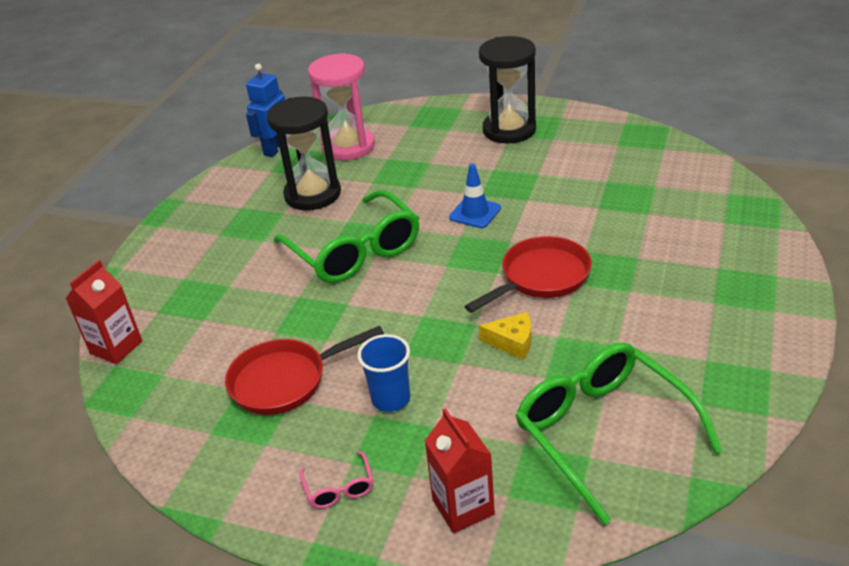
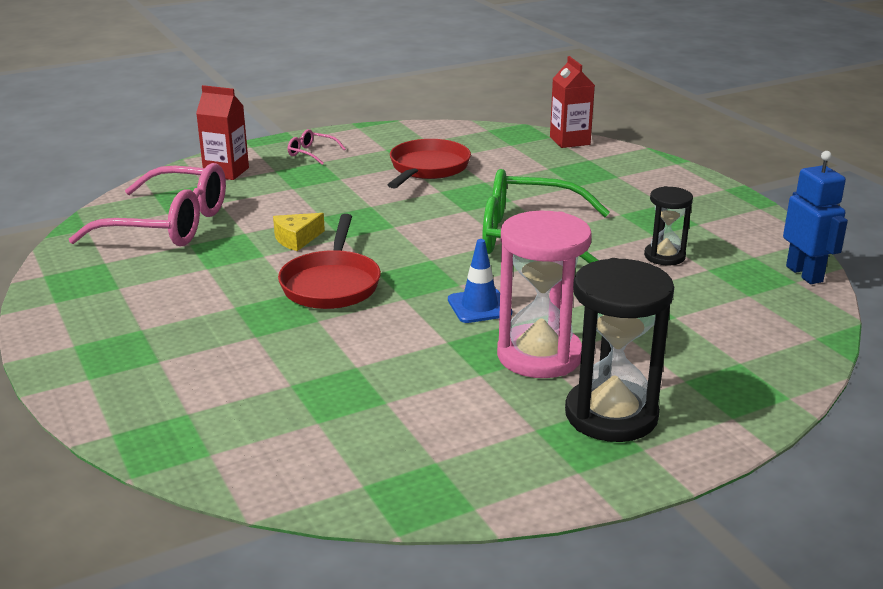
camera: 130 degrees right, 10 degrees down
(313, 194) = (664, 256): black hourglass -> black hourglass, size x0.56
(348, 146) = (743, 309): pink hourglass -> pink hourglass (539, 355)
(391, 399) = (341, 187): blue cup -> none
(603, 432) = (168, 224): green glasses -> pink glasses

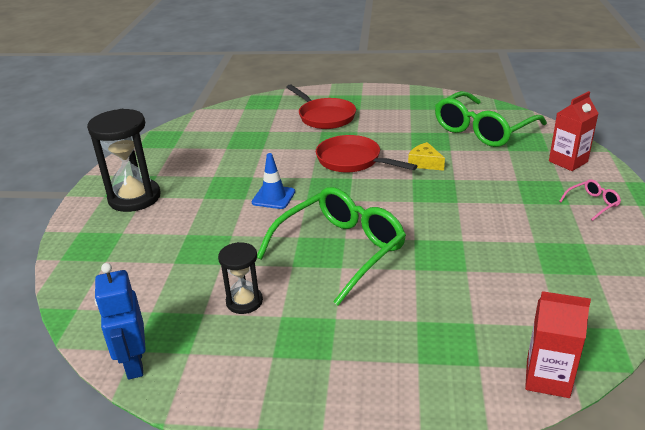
camera: 125 degrees right, 5 degrees up
(168, 224) = (483, 130): pink glasses -> green glasses
(296, 239) = (424, 163): yellow cheese -> yellow cheese turned 45 degrees counterclockwise
(427, 169) = (518, 250): red pan -> red pan (324, 117)
(539, 355) = (204, 197): pink hourglass -> none
(804, 274) = (134, 364): blue robot -> blue robot turned 60 degrees clockwise

